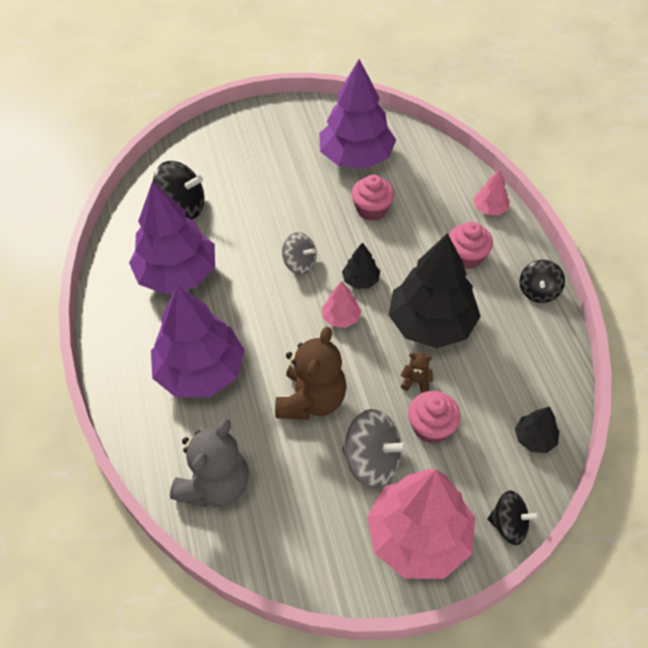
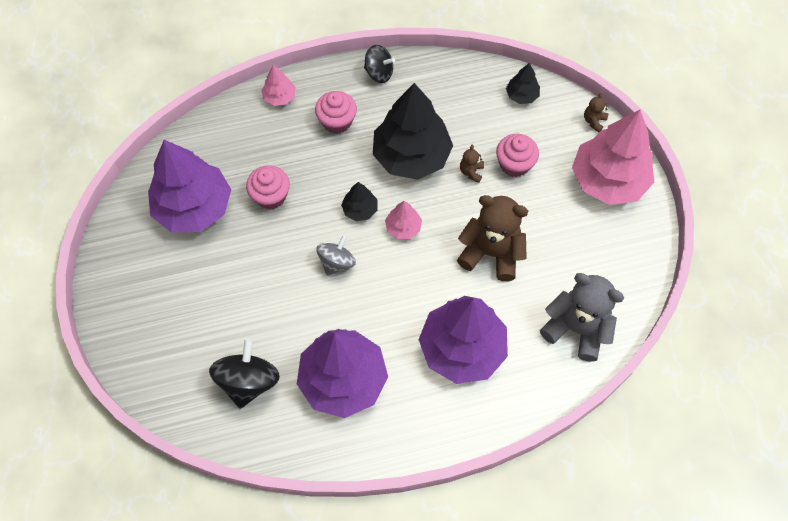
camera: 90 degrees left, 10 degrees up
(372, 461) = (547, 208): grey spinning top -> none
(508, 525) = (594, 121): black spinning top -> brown teddy bear

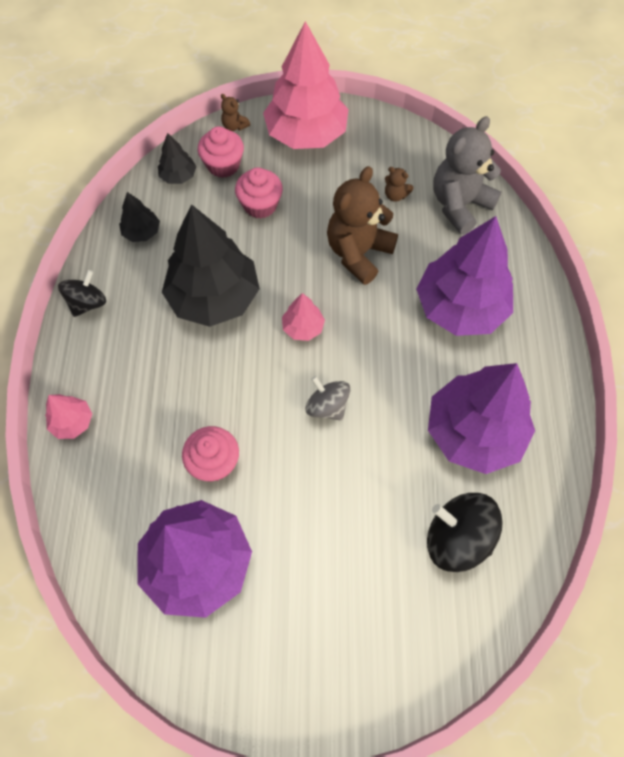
camera: 75 degrees left, 0 degrees up
(337, 121) = (137, 364): pink cupcake -> pink cupcake (223, 165)
(360, 209) = (266, 366): black tree -> black tree (142, 232)
(471, 172) = (255, 246): brown teddy bear -> brown teddy bear (395, 195)

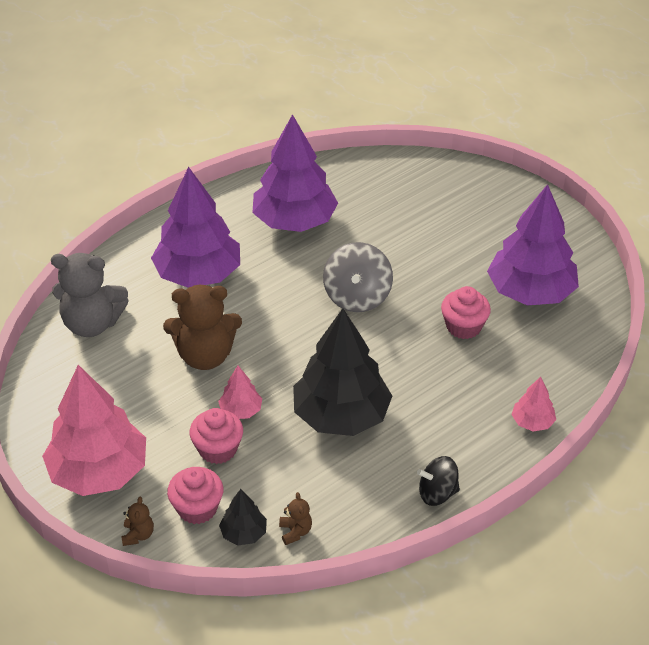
camera: 130 degrees left, 20 degrees down
(142, 232) = (332, 512): black tree -> none
(303, 327) = (309, 347): pink tree -> pink tree (241, 410)
(327, 406) = (357, 297): grey spinning top -> grey spinning top, size x1.53
(395, 195) = (118, 367): brown teddy bear -> brown teddy bear (295, 531)
(457, 538) = (375, 195): black spinning top -> none

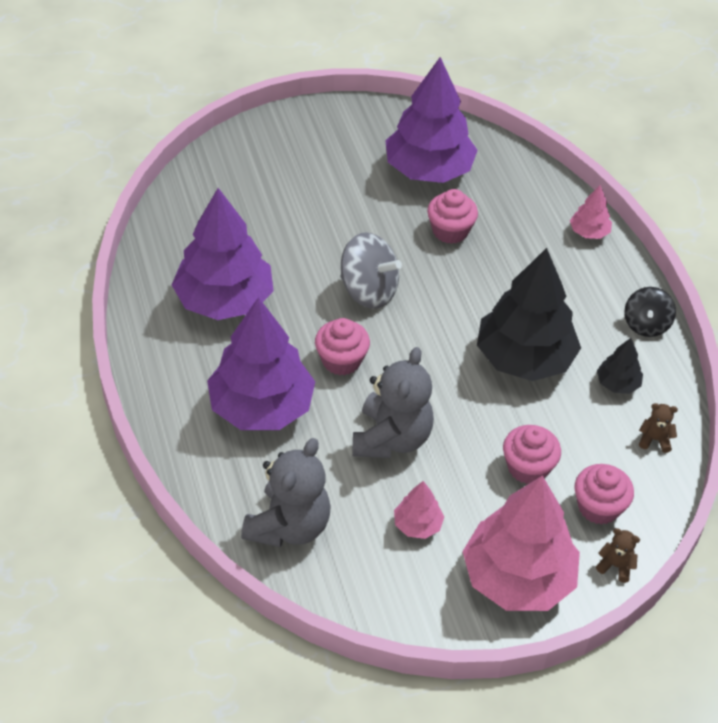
camera: 70 degrees left, 5 degrees up
(205, 356) = (391, 438): brown teddy bear -> grey teddy bear
(241, 410) = (483, 433): pink tree -> pink tree (417, 525)
(244, 533) = (643, 479): black tree -> black tree (617, 383)
(271, 303) = (341, 360): none -> pink cupcake

